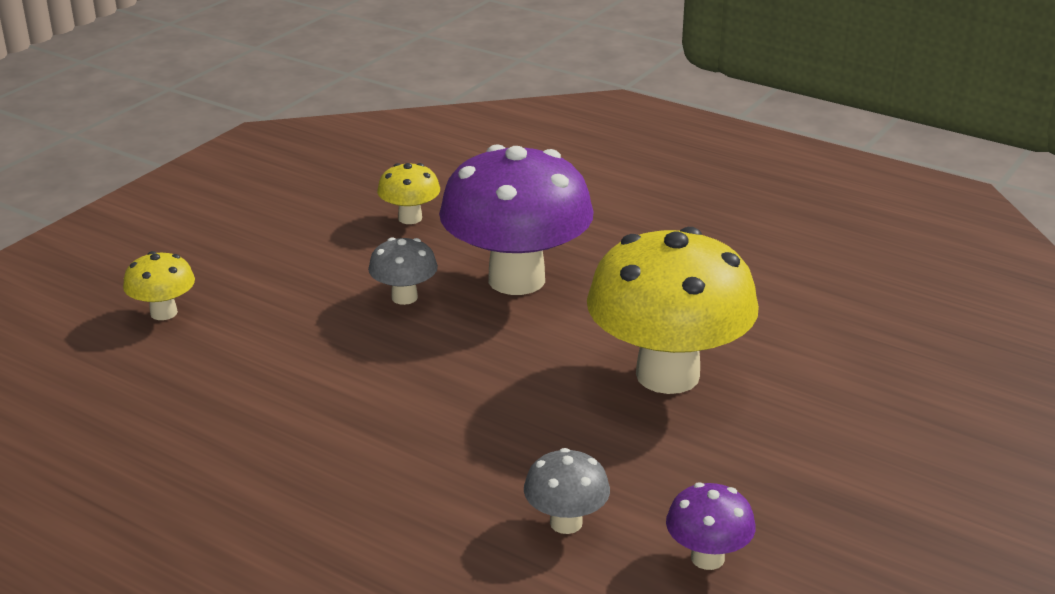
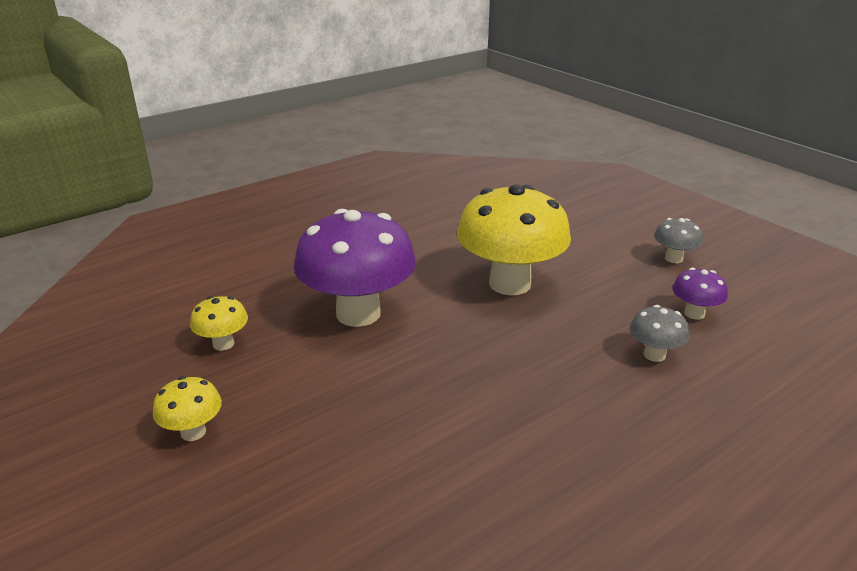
camera: 70 degrees left, 0 degrees up
(163, 313) = (261, 530): yellow mushroom -> yellow mushroom (193, 432)
(404, 297) = (345, 369): grey mushroom -> grey mushroom (673, 258)

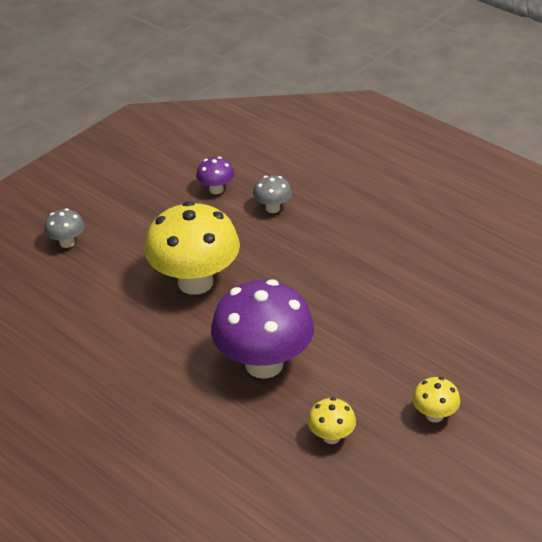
camera: 100 degrees left, 10 degrees up
(673, 258) = (135, 196): grey mushroom -> grey mushroom (67, 243)

